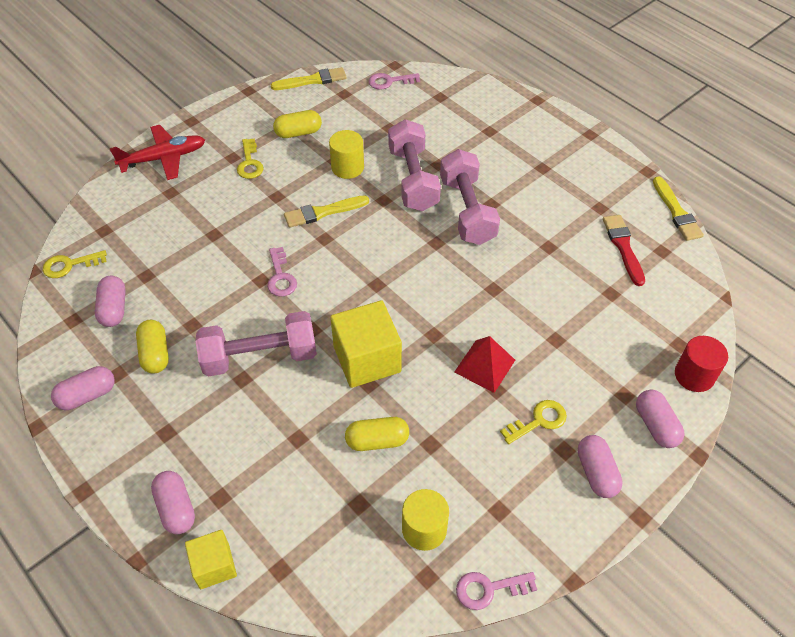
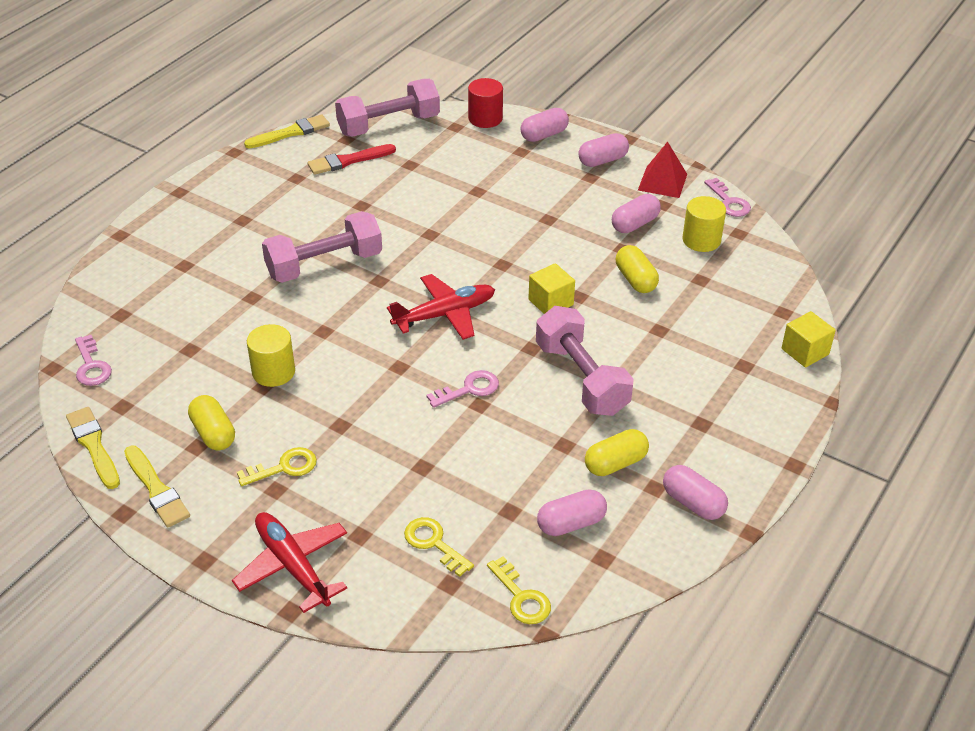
camera: 105 degrees left, 10 degrees down
(176, 508) = (771, 391): pink capsule -> pink capsule (635, 224)
(323, 212) = (357, 377): yellow brush -> yellow brush (156, 489)
(367, 359) = (550, 302): yellow cube -> yellow cube, size x0.59
(377, 278) = (444, 314): none -> red plane
(413, 179) = (283, 313): pink dumbbell -> pink dumbbell (388, 125)
(485, 366) = (525, 228): red pyramid -> red pyramid (662, 182)
(538, 421) = (569, 192): yellow key -> yellow key (434, 543)

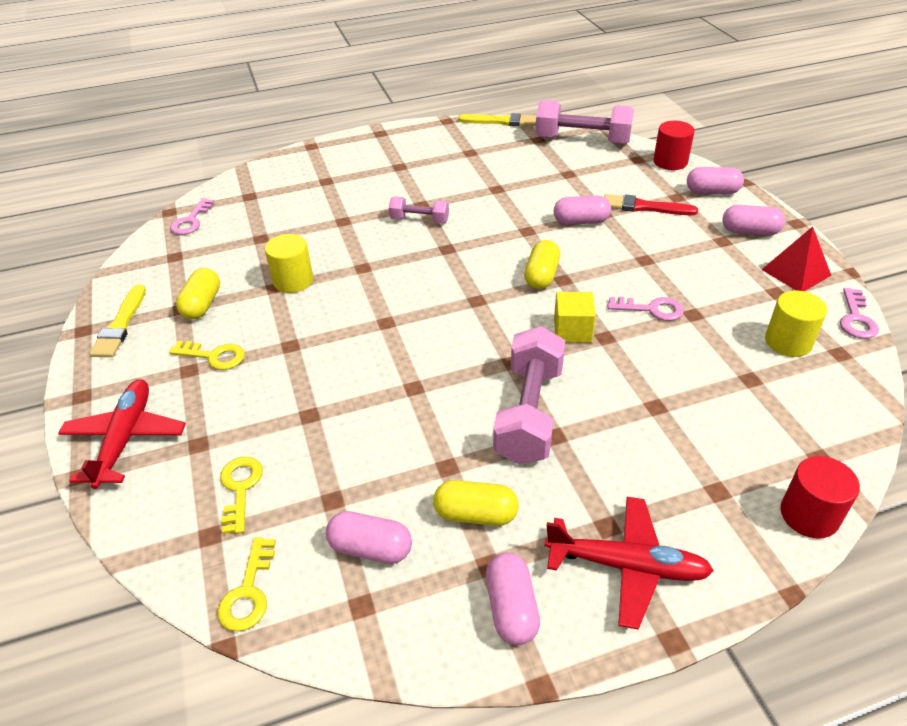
camera: 40 degrees right, 0 degrees up
(93, 446) = (126, 274): yellow brush -> none
(324, 265) = (419, 220): pink dumbbell -> pink dumbbell, size x0.54
(348, 161) = (522, 154): red brush -> red brush (644, 207)
(444, 314) = (468, 298): red plane -> red plane (626, 566)
(469, 389) = (420, 369): pink key -> pink key (651, 309)
(635, 224) = (728, 298): pink capsule -> pink capsule (581, 221)
(635, 280) = (678, 348): yellow capsule -> yellow capsule (541, 276)
(805, 351) = (809, 515): yellow cube -> red cylinder

